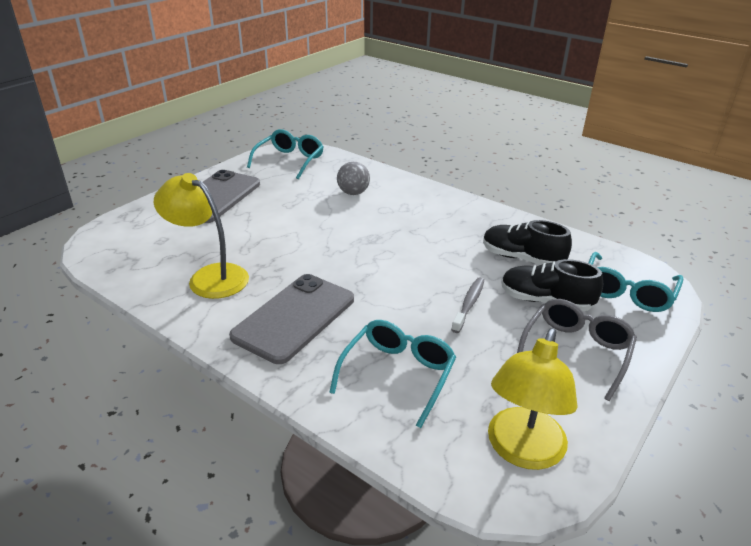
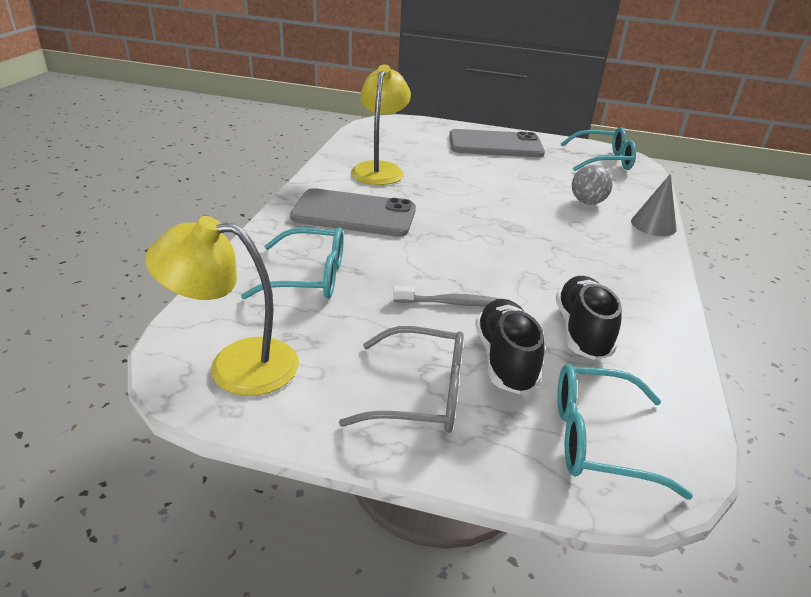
camera: 65 degrees right, 0 degrees up
(402, 181) = (653, 225): none -> grey cone

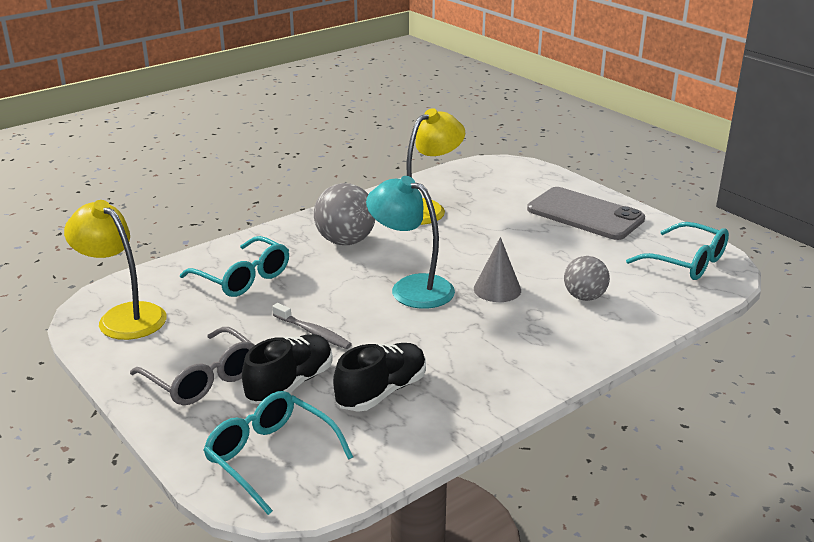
camera: 40 degrees right, 5 degrees down
(354, 214) = (345, 241): grey phone -> grey ball
(466, 235) = (411, 288): none -> turquoise lamp
(653, 225) = (618, 340): grey cone -> grey cone (497, 289)

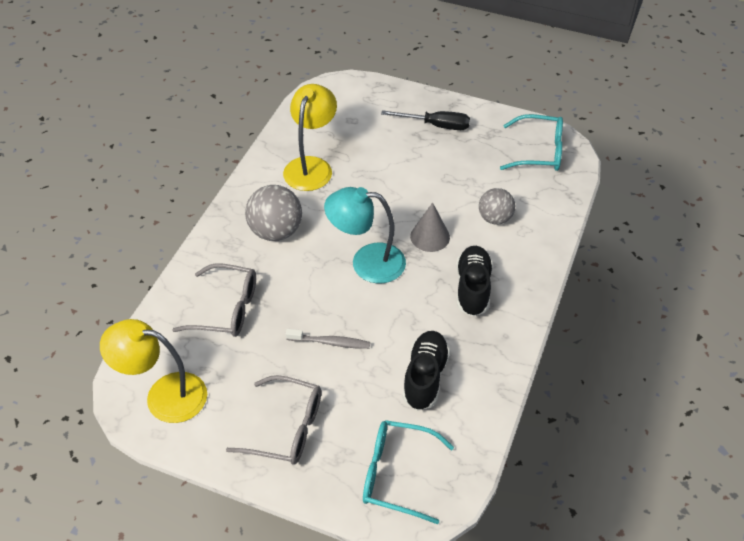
camera: 30 degrees left, 20 degrees up
(242, 278) = (226, 309): turquoise glasses -> grey glasses
(290, 384) = (355, 402): black shoe -> black shoe (472, 288)
(585, 214) = (436, 125): grey phone -> black screwdriver

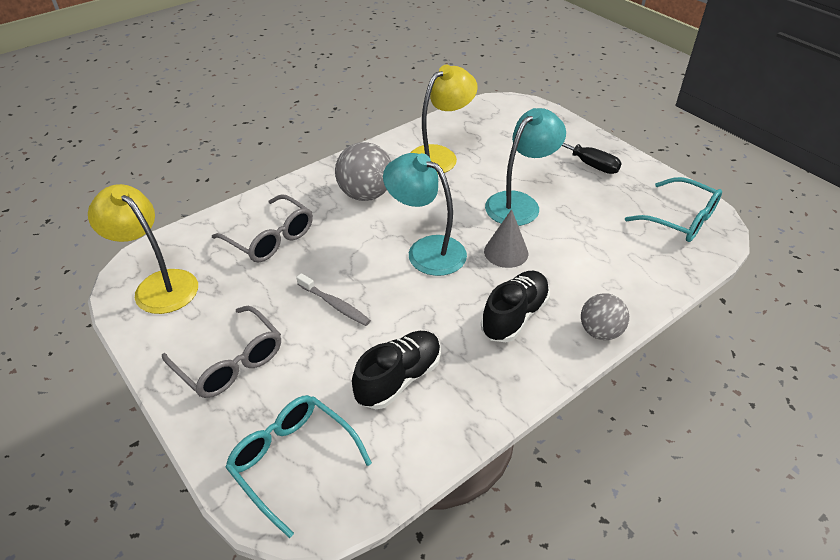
camera: 30 degrees right, 5 degrees down
(410, 187) = (519, 203): none -> turquoise lamp
(495, 218) = (587, 261): grey ball -> grey ball (600, 331)

